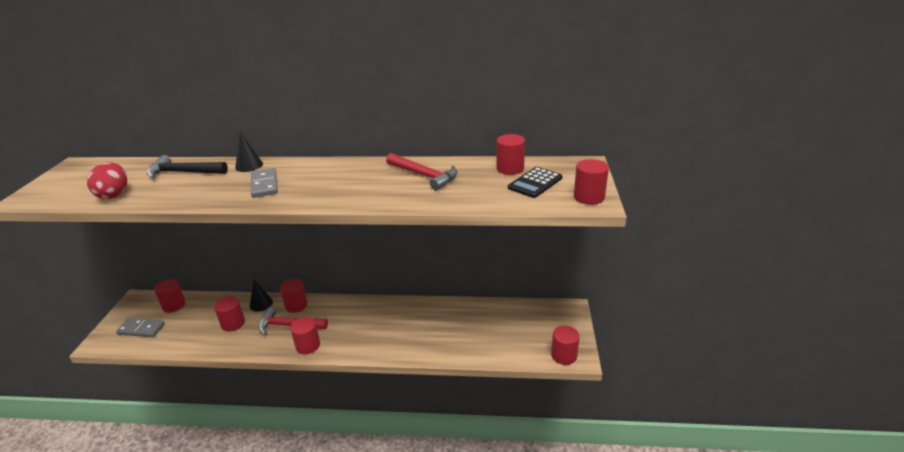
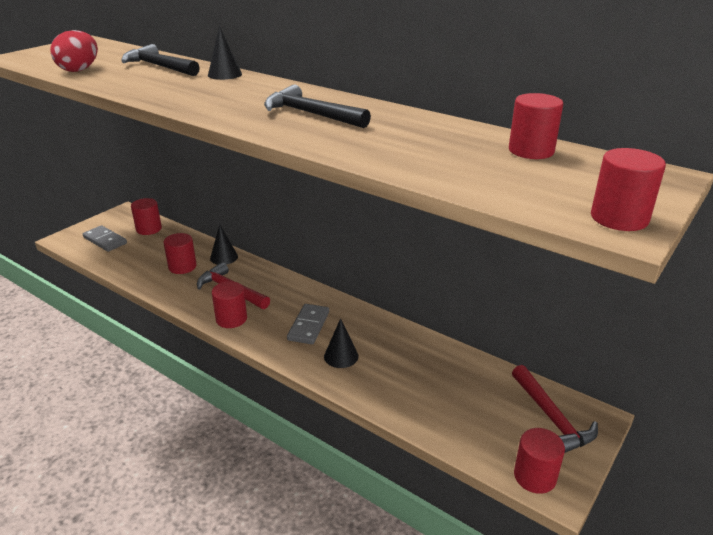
camera: 30 degrees right, 0 degrees up
(264, 185) = (214, 94): grey domino -> grey domino (309, 326)
(296, 305) = (255, 272): red cylinder -> none
(354, 181) = (311, 114): none -> black hammer
(405, 337) = (341, 356): none -> black cone
(424, 175) = (401, 129): red hammer -> red hammer (552, 418)
(535, 183) = (549, 177): black calculator -> none

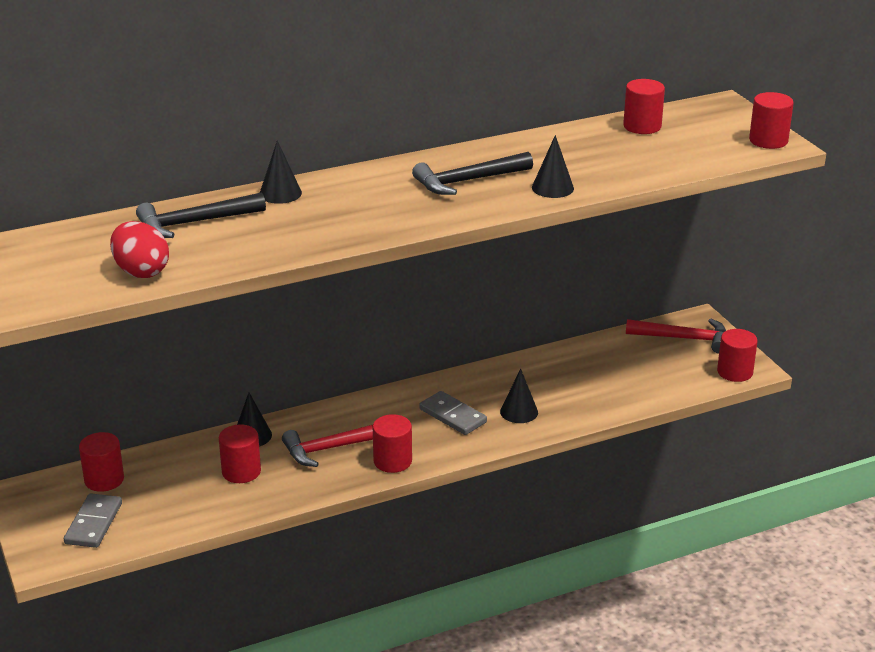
camera: 60 degrees left, 0 degrees up
(105, 240) = (94, 523): grey domino -> grey domino turned 60 degrees counterclockwise
(337, 143) = (552, 188): none -> black cone

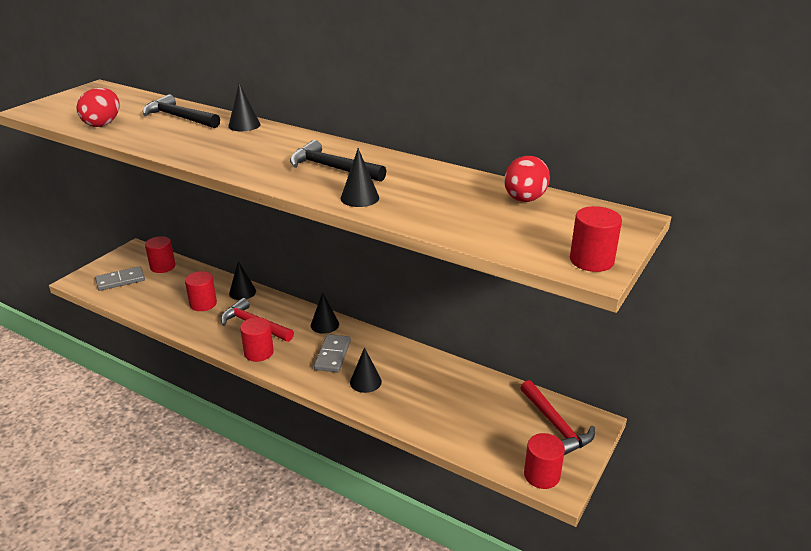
camera: 55 degrees right, 0 degrees up
(391, 402) = (324, 324): none -> black cone
(642, 126) = (524, 200): red cylinder -> red egg

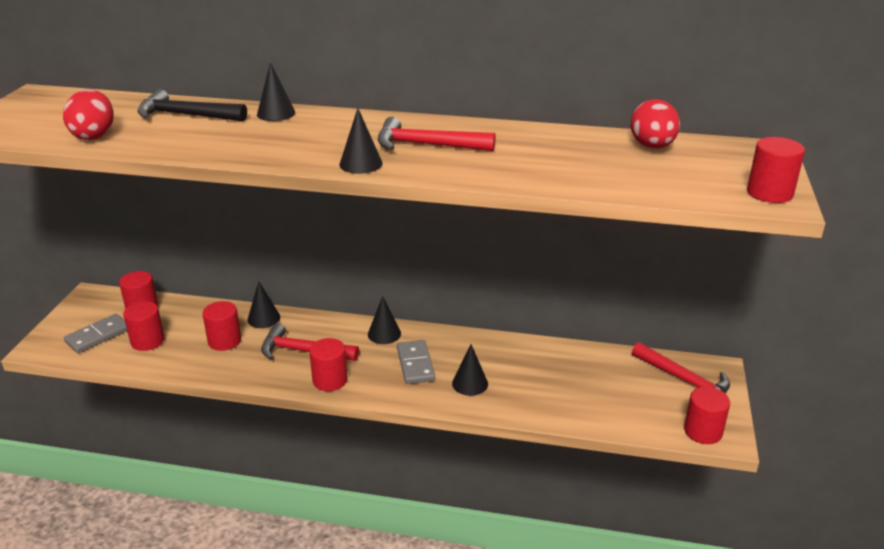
camera: 20 degrees left, 0 degrees up
(150, 292) = (147, 341): none -> red cylinder
(332, 168) = (426, 145): black hammer -> red hammer
(360, 198) = (489, 171): black cone -> black cone (361, 164)

